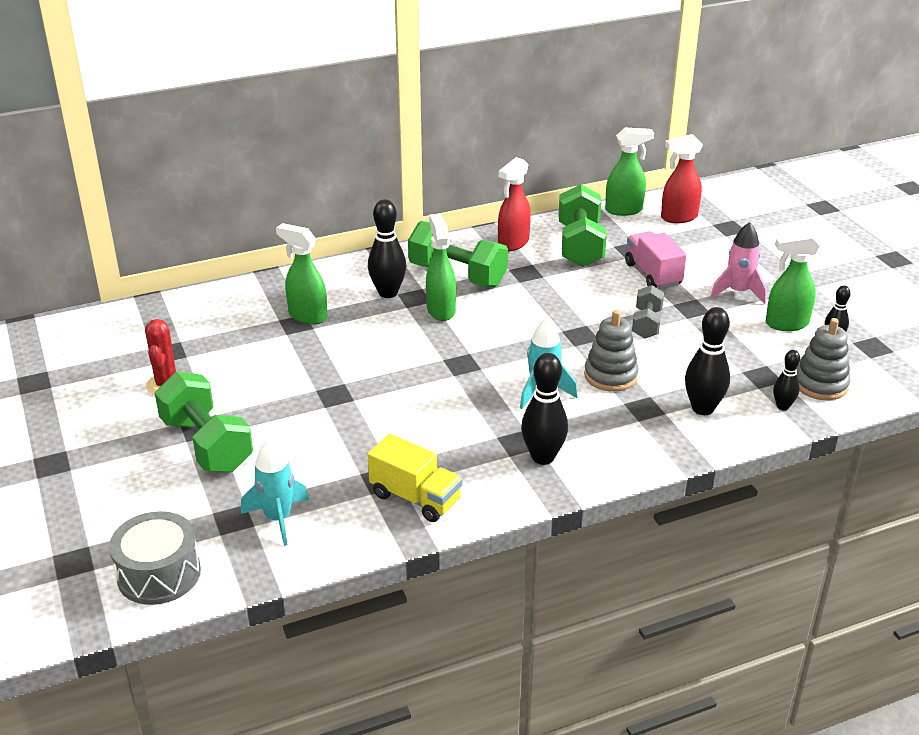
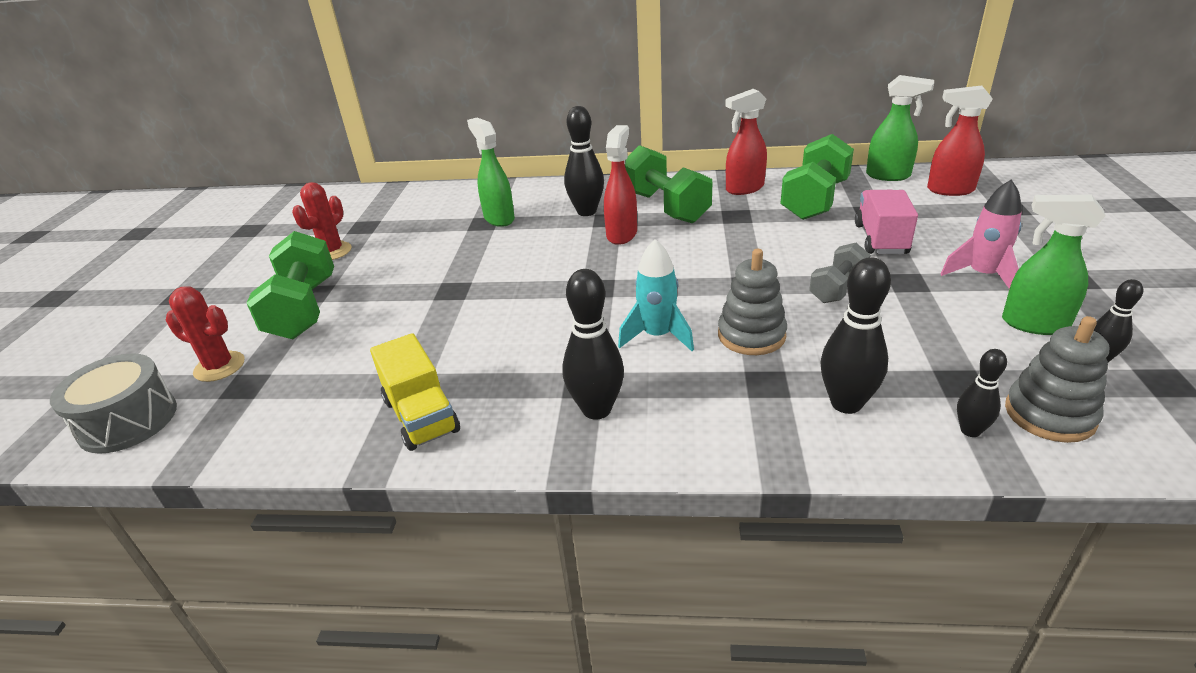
camera: 30 degrees right, 0 degrees up
(188, 512) = (219, 367): none -> red cactus
(278, 518) = (279, 397): turquoise rocket -> none
(441, 310) = (622, 234): green spray bottle -> red spray bottle

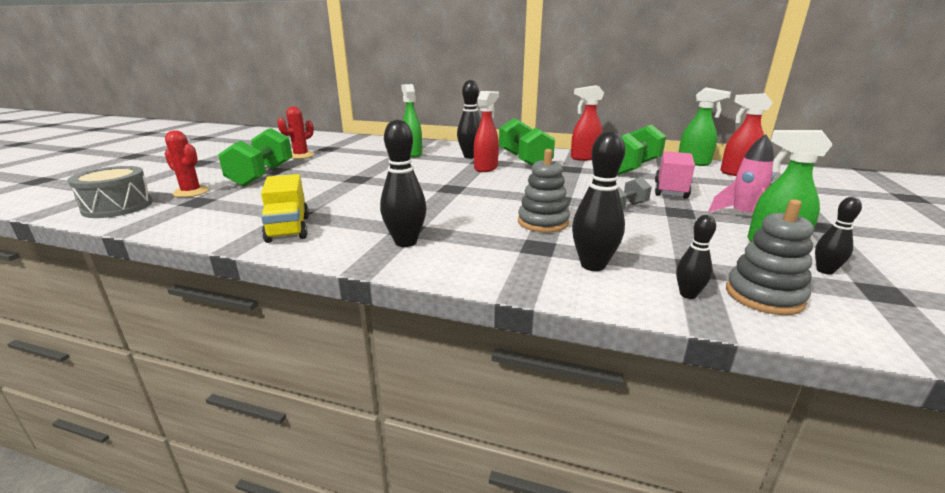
camera: 10 degrees right, 10 degrees down
(657, 336) = (475, 214): turquoise rocket -> none

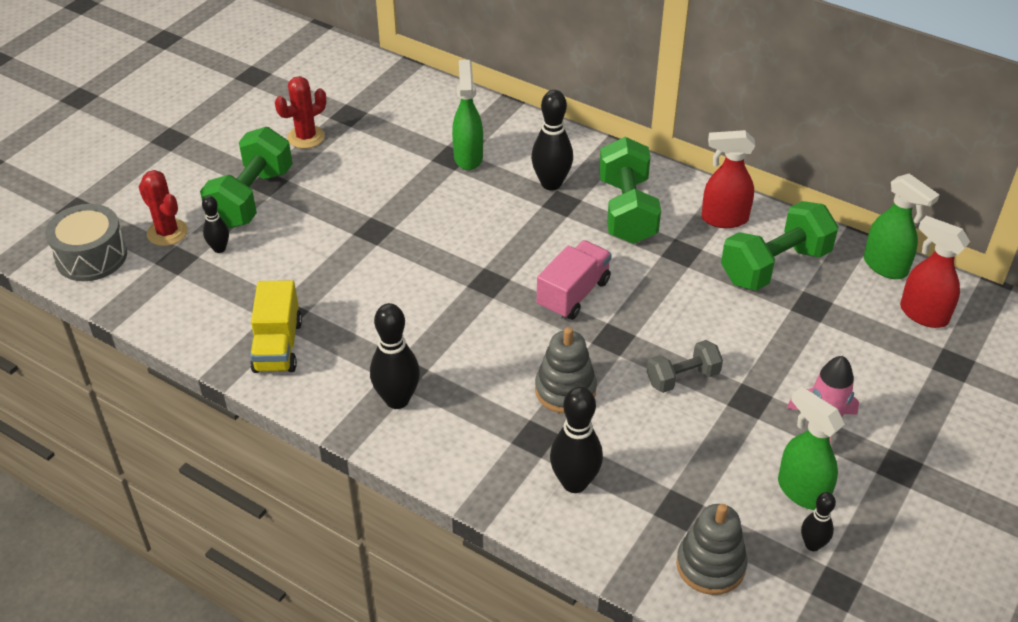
camera: 15 degrees right, 20 degrees up
(486, 168) = (558, 228): red spray bottle -> none
(670, 190) = (781, 343): pink truck -> pink truck (573, 294)
(688, 294) = (638, 547): black bowling pin -> black bowling pin (219, 248)

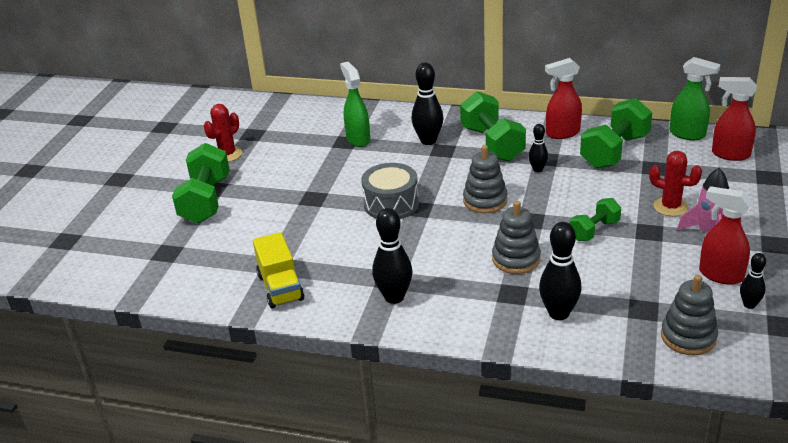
camera: 15 degrees left, 10 degrees down
(91, 256) = (94, 267): grey drum -> grey drum (391, 204)
(167, 232) = (149, 237): red cactus -> red cactus (670, 207)
(219, 248) = (198, 237): black bowling pin -> black bowling pin (537, 169)
(573, 294) = (485, 201): pink truck -> grey stacking toy
(682, 378) = (594, 230): grey dumbbell -> green dumbbell
(801, 491) = (720, 275): green spray bottle -> red spray bottle

